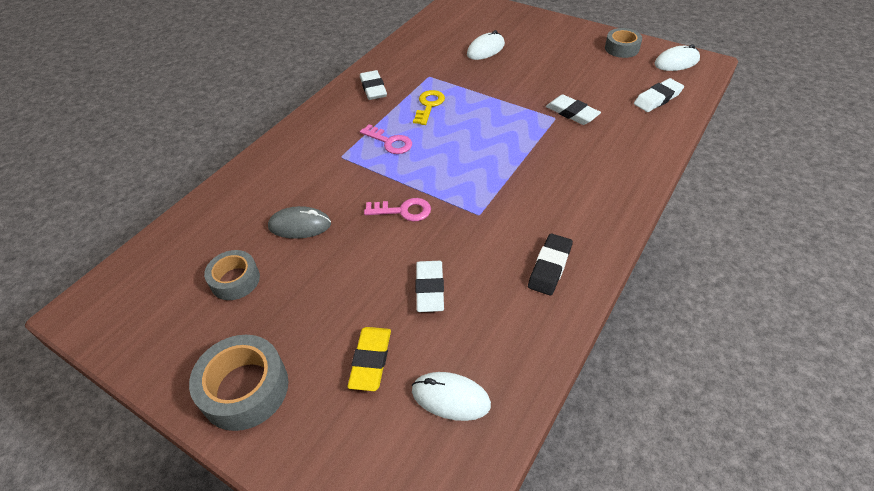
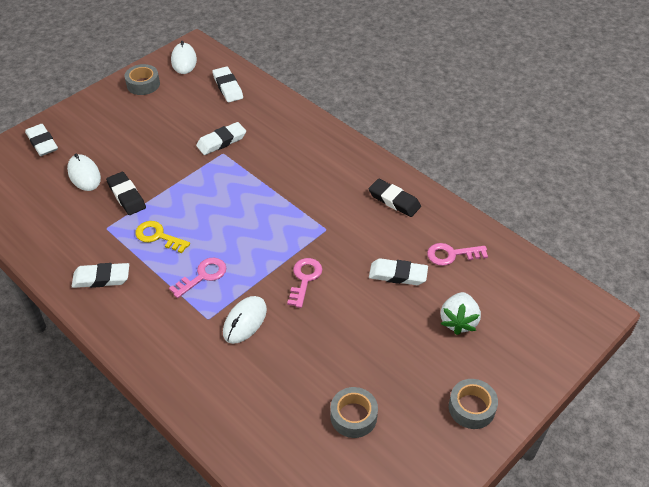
camera: 80 degrees left, 0 degrees up
(245, 389) = (471, 408): grey tape -> grey tape, size x0.65
(300, 225) = (297, 360): grey mouse -> none
(370, 360) = (458, 321): yellow eraser -> white strawberry
(450, 398) = (496, 279): white mouse -> white mouse (245, 321)
(470, 77) = (126, 196): none -> black eraser
(478, 340) = (452, 255): none -> pink key
(512, 20) = (42, 143): none -> white eraser

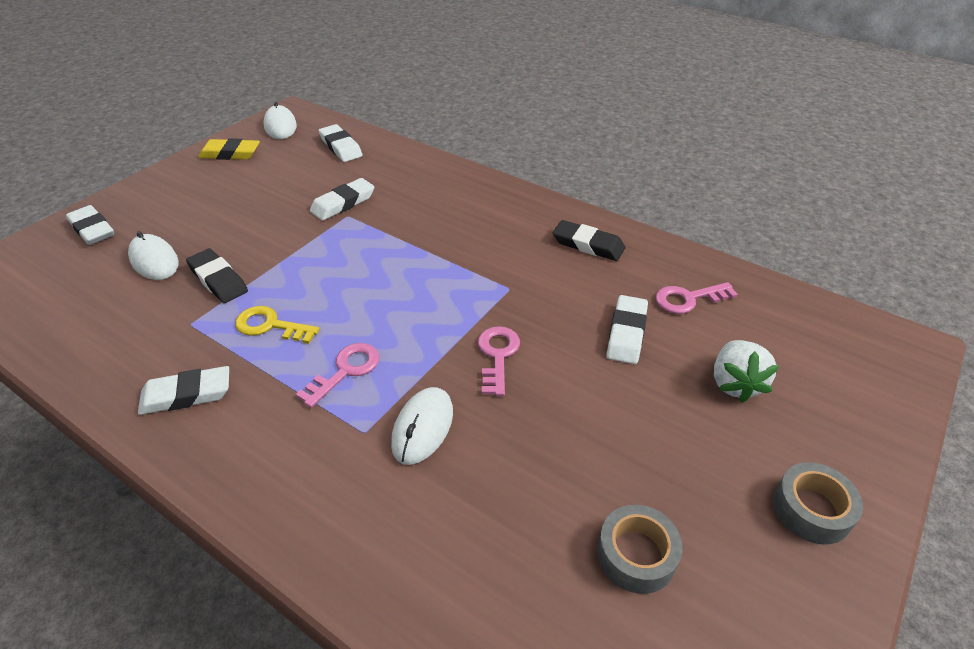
camera: 10 degrees left, 5 degrees down
(143, 84) = (230, 154): grey tape -> yellow eraser
(398, 275) = (626, 333): white eraser -> white eraser turned 75 degrees counterclockwise

